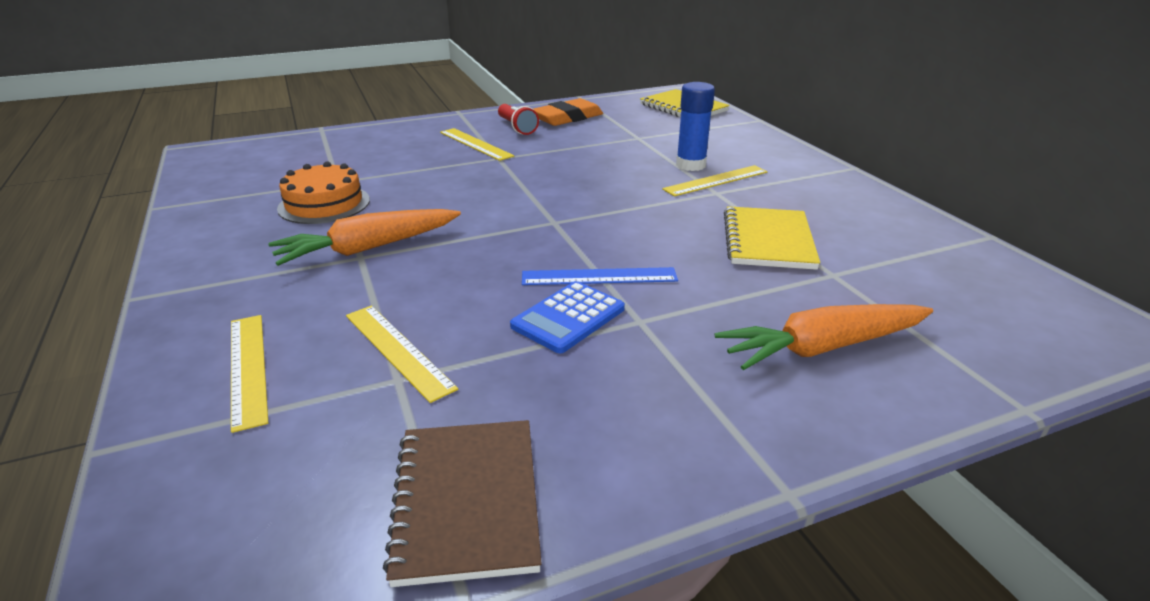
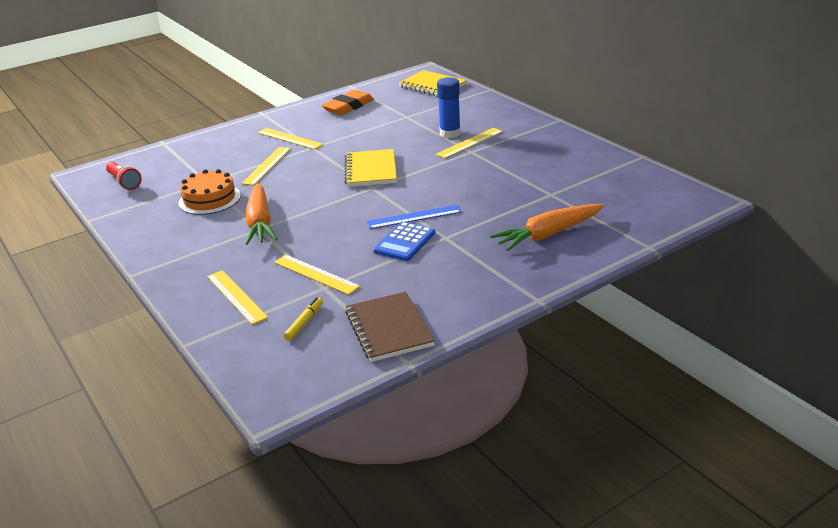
camera: 10 degrees left, 0 degrees up
(322, 448) = (304, 322): none -> yellow marker
(367, 248) = (260, 223): orange carrot -> orange carrot turned 60 degrees counterclockwise
(427, 172) = (267, 165): none -> yellow ruler
(517, 127) = (314, 120): red flashlight -> red flashlight (124, 182)
(768, 241) = (510, 179): yellow notebook -> yellow notebook (371, 170)

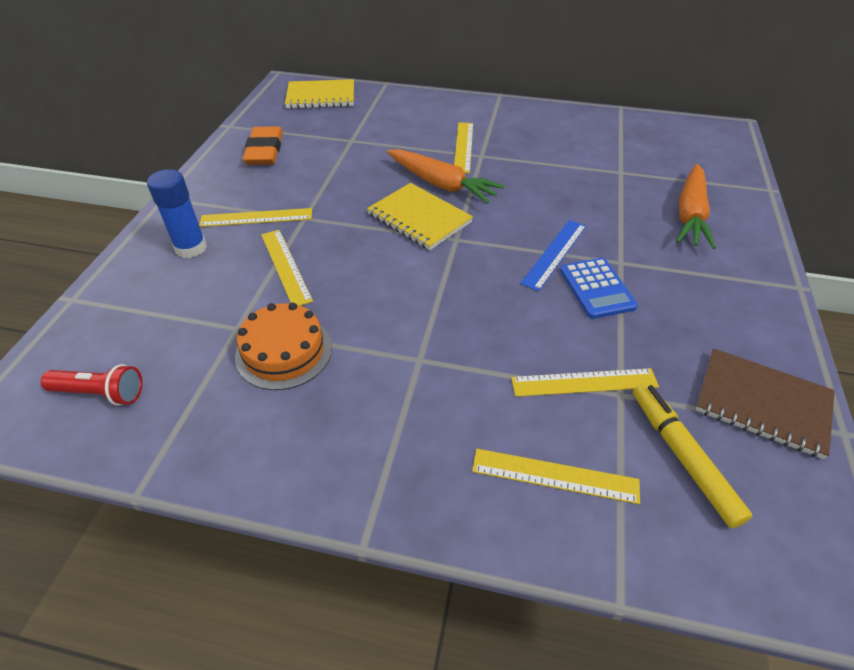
camera: 45 degrees left, 15 degrees up
(260, 223) = (407, 350): orange carrot -> orange carrot (442, 184)
(304, 322) = (682, 456): yellow marker -> yellow marker, size x1.74
(450, 133) = (428, 143): blue glue stick -> blue glue stick (191, 248)

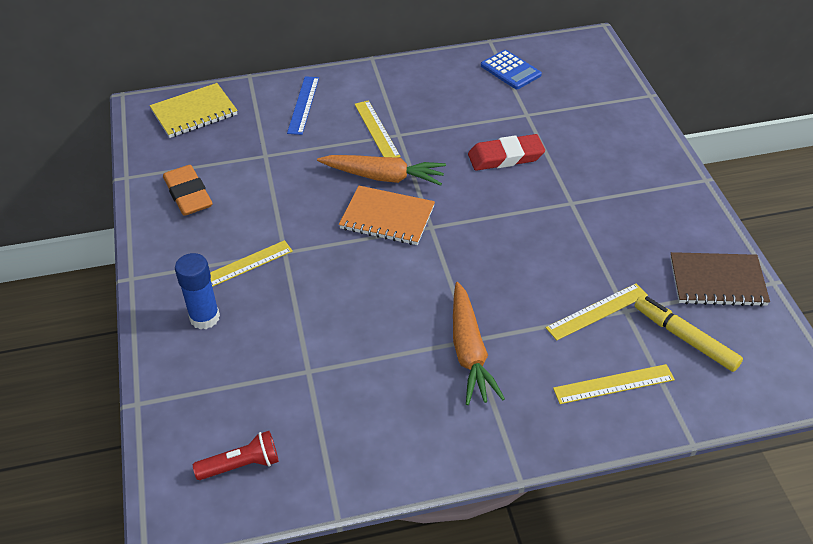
camera: 25 degrees left, 0 degrees up
(284, 351) = (362, 375): orange cake -> none
(286, 266) = (305, 303): yellow ruler -> none
(419, 218) = (387, 217): yellow notebook -> orange notebook
(555, 254) = (518, 213): blue ruler -> blue ruler (303, 105)
(575, 201) = (505, 157): none -> red eraser
(597, 288) = (566, 232): blue calculator -> blue calculator (510, 70)
(690, 215) = (601, 140): orange carrot -> orange carrot (469, 352)

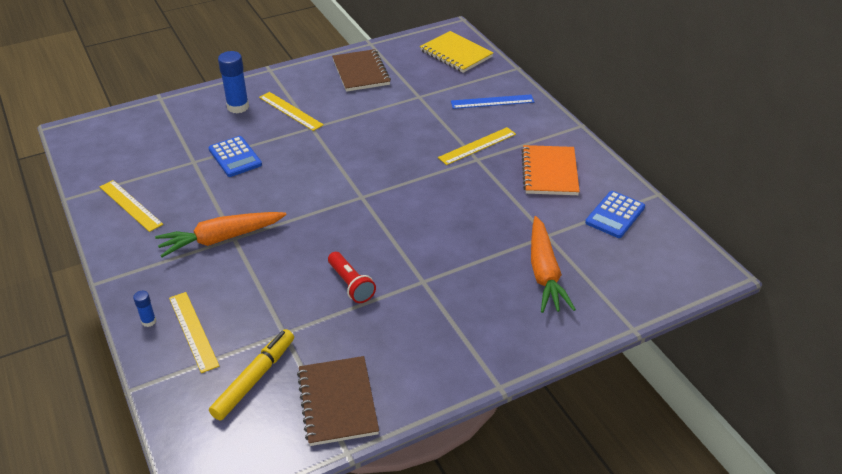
camera: 75 degrees right, 5 degrees down
(188, 194) = (361, 72): orange eraser -> brown notebook
(241, 465) = (110, 149): red flashlight -> red flashlight (351, 284)
(316, 328) = (235, 157): none -> blue calculator
(384, 177) = (416, 160): orange carrot -> orange carrot (544, 273)
(387, 217) = (365, 171): orange notebook -> orange notebook (549, 172)
(505, 157) = (473, 229): red eraser -> none
(593, 424) = (149, 321): none -> blue glue stick
(597, 311) = (279, 312): yellow ruler -> yellow ruler (130, 205)

